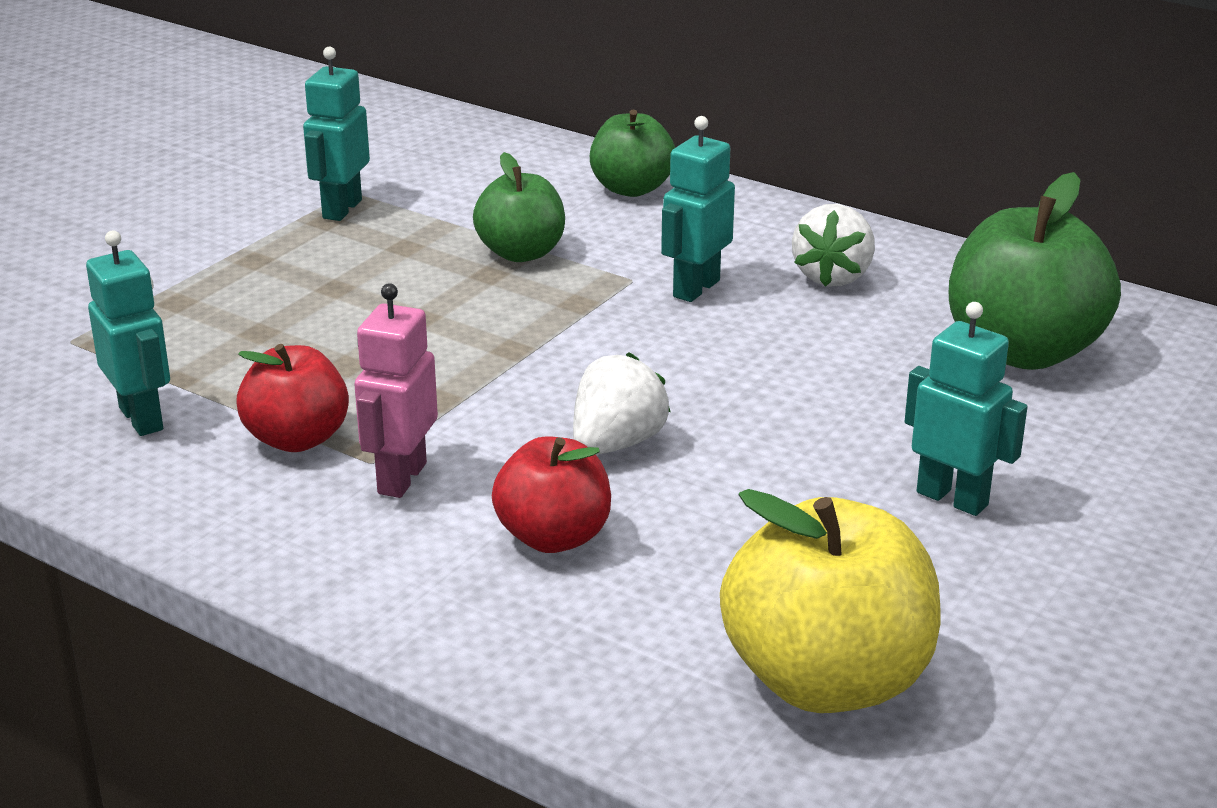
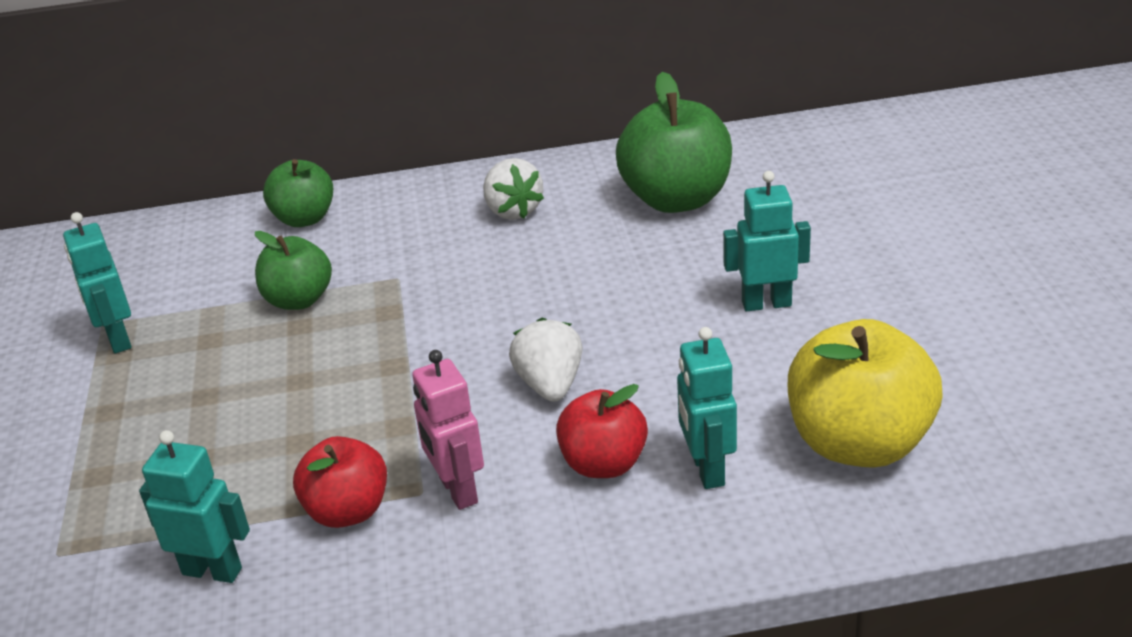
camera: 40 degrees left, 5 degrees up
(695, 288) = (446, 262): turquoise robot -> turquoise robot (707, 470)

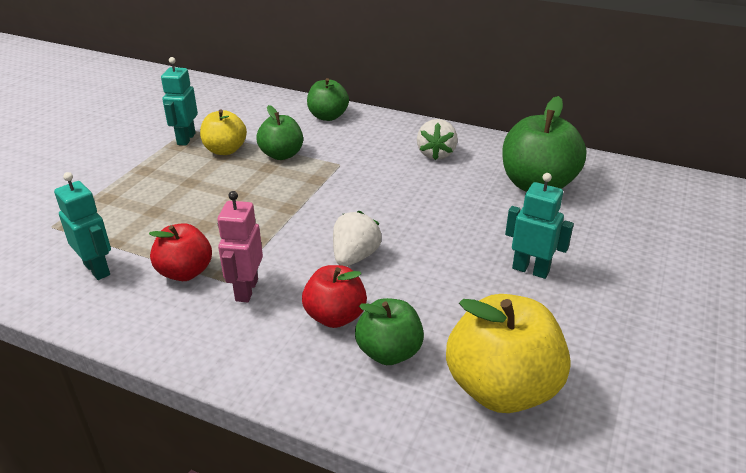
camera: 30 degrees right, 0 degrees up
(203, 329) = (225, 150): none -> yellow apple
(707, 470) = (389, 352): turquoise robot -> green apple

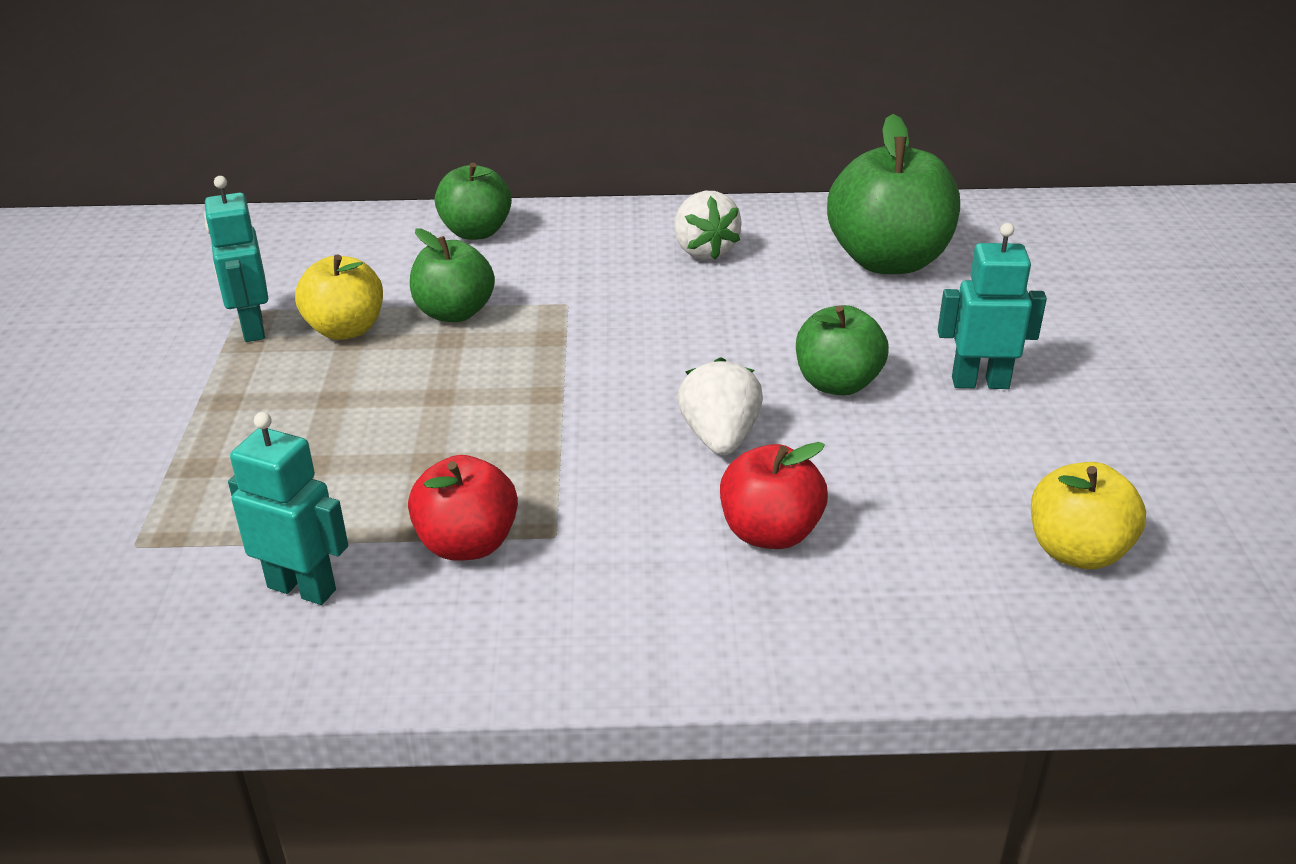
camera: 25 degrees left, 0 degrees up
(246, 290) = (596, 539): pink robot -> none
(389, 352) = (891, 556): green apple -> green apple (837, 384)
(501, 388) = (1077, 551): yellow apple -> yellow apple, size x0.61

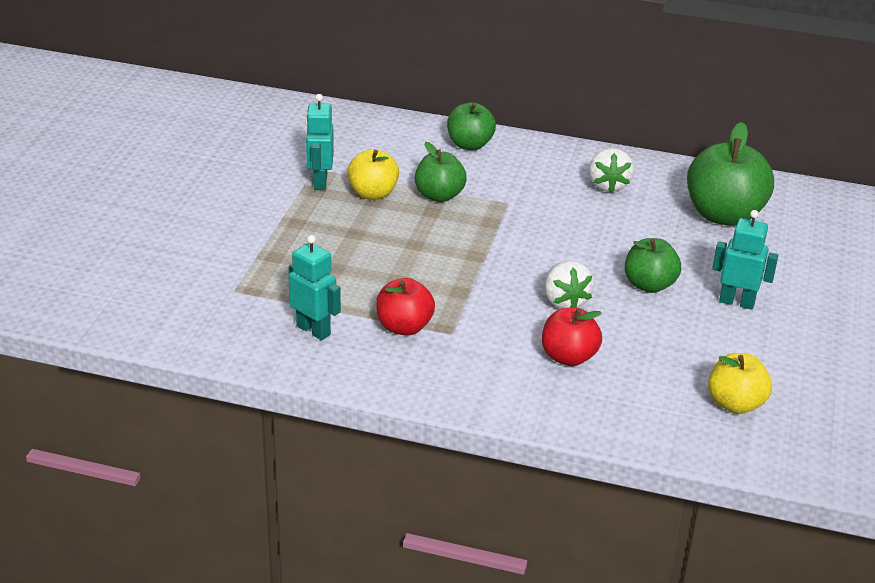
camera: 15 degrees right, 0 degrees up
(720, 438) = (564, 301): white strawberry -> white strawberry turned 150 degrees clockwise

